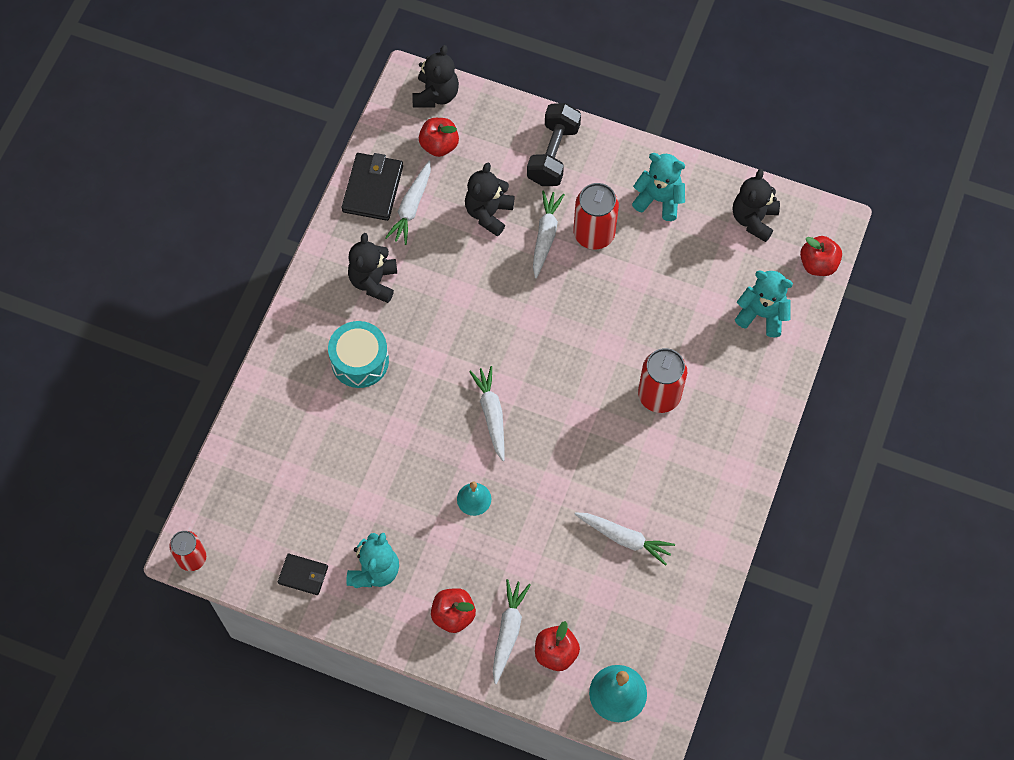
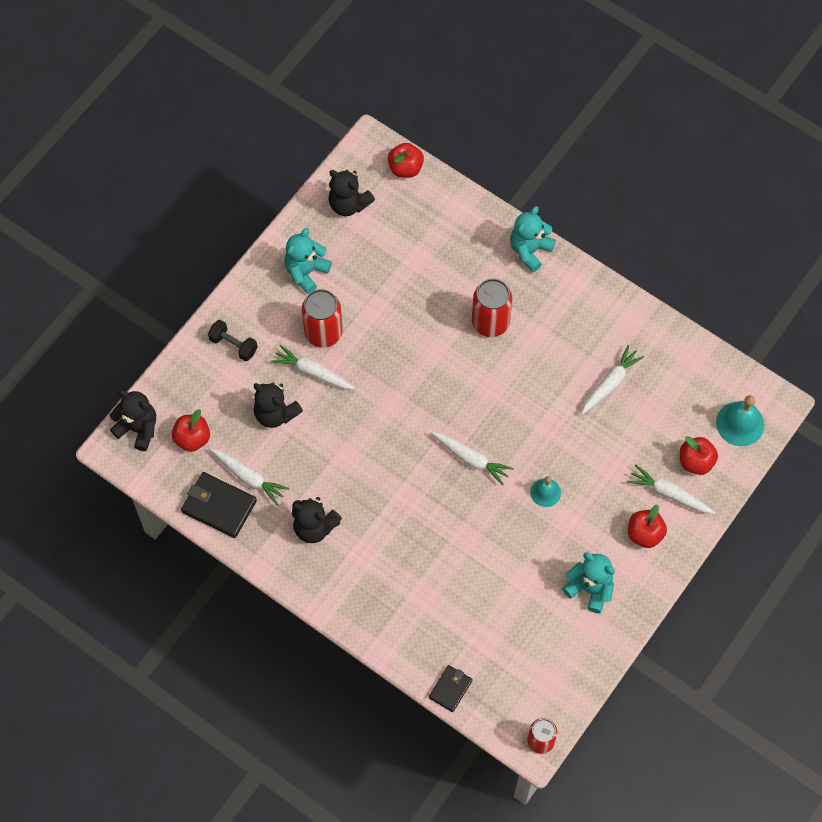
camera: 75 degrees left, 0 degrees up
(303, 575) = (580, 648): black wallet -> black wallet (450, 689)
(360, 361) = (390, 556): turquoise drum -> none
(491, 414) = (471, 459): white carrot -> white carrot turned 150 degrees counterclockwise
(553, 154) = (233, 345): black dumbbell -> black dumbbell, size x0.64
(762, 314) = (439, 223): turquoise teddy bear -> turquoise teddy bear (530, 250)

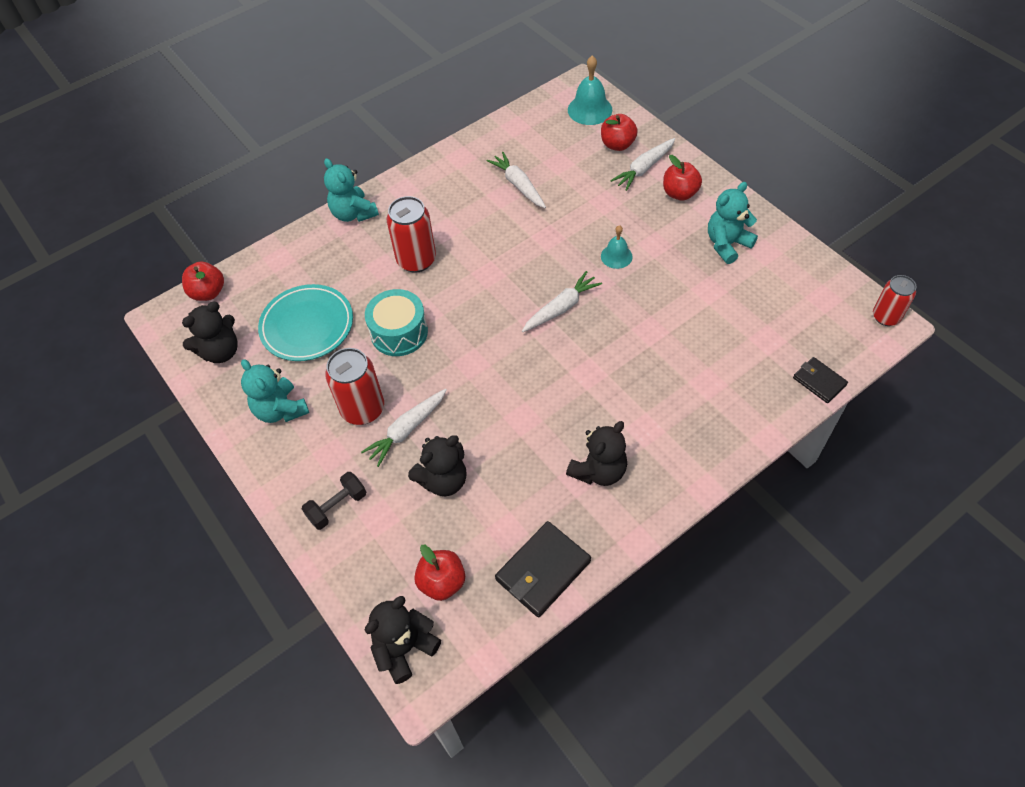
camera: 70 degrees left, 10 degrees down
(249, 477) = (515, 527): white carrot -> none
(393, 260) = (307, 326): none -> turquoise plate
(406, 334) = (399, 332): none -> turquoise drum

